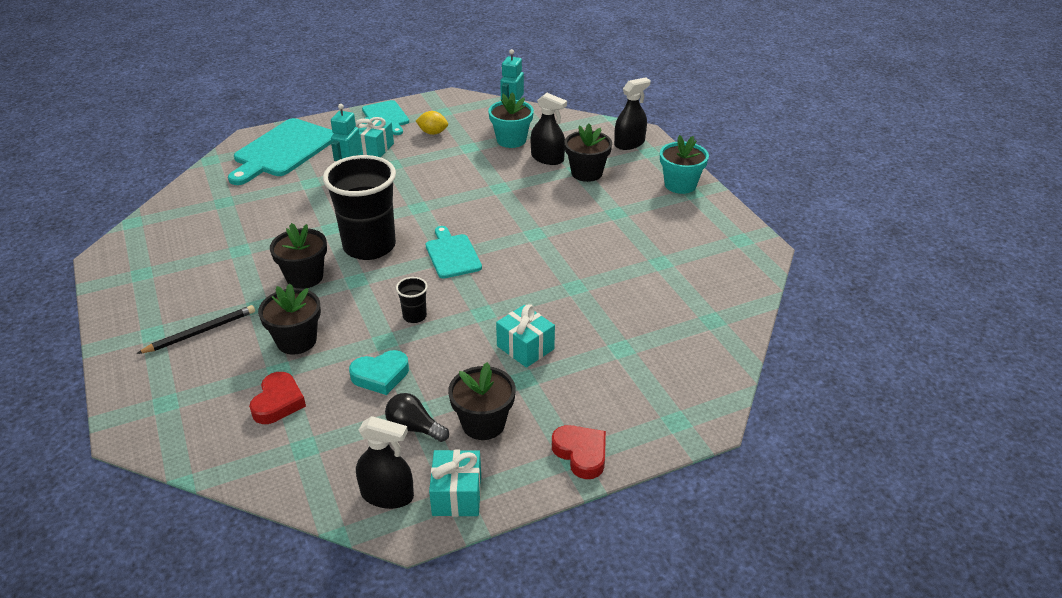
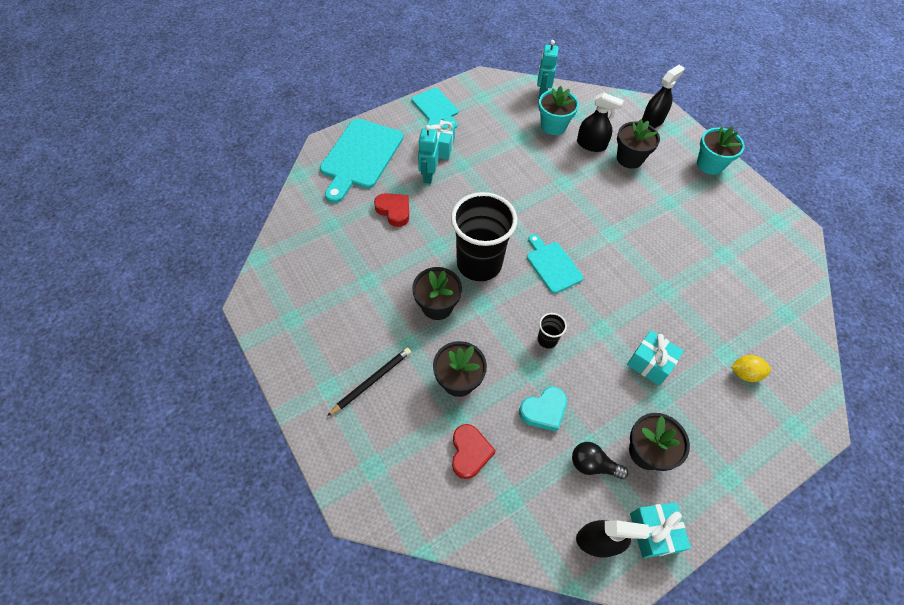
camera: 10 degrees left, 20 degrees up
(433, 133) = (483, 123): yellow lemon -> yellow lemon (744, 373)
(581, 454) = (735, 473): red heart -> red heart (394, 211)

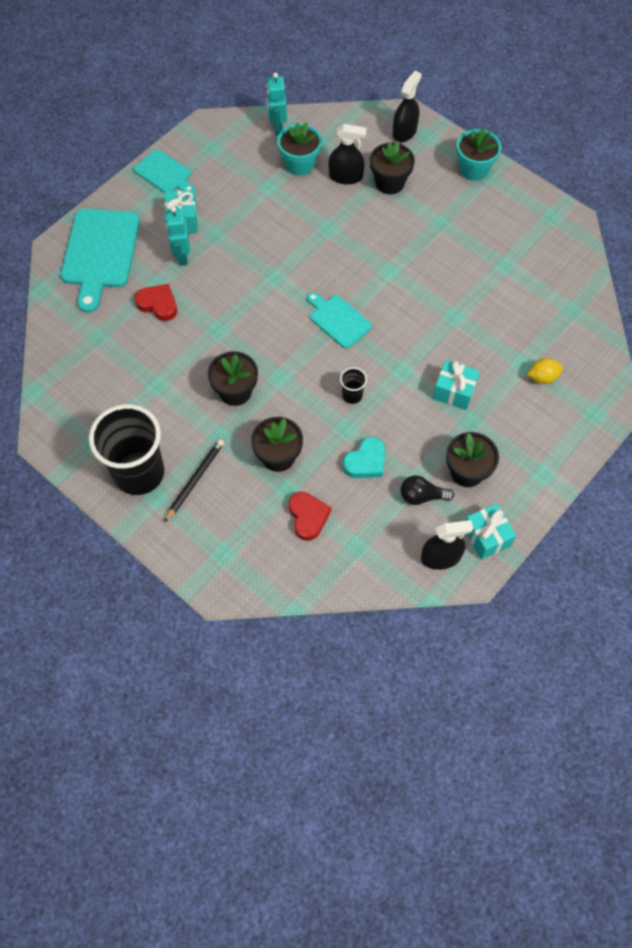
camera: 15 degrees left, 5 degrees up
(479, 264) = (264, 338): black cup -> black cup (139, 473)

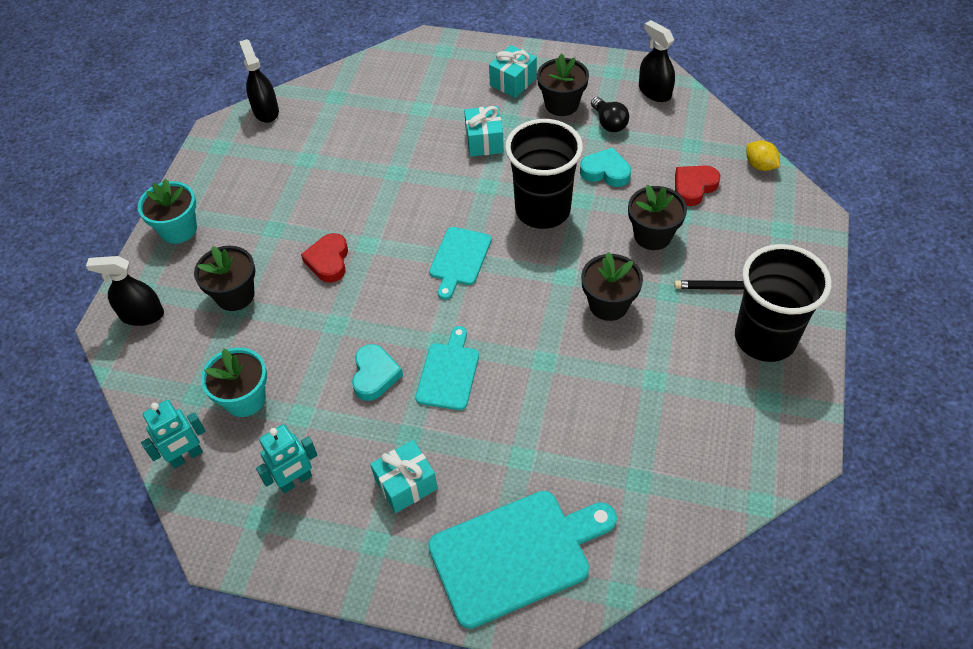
camera: 115 degrees left, 10 degrees down
(158, 304) = (550, 439): red heart -> red heart (328, 261)
(164, 173) = (336, 553): turquoise cutting board -> turquoise cutting board (448, 373)
(182, 256) = (463, 453): turquoise robot -> turquoise robot (295, 481)
(271, 234) = (375, 375): none -> turquoise heart
(346, 176) = (244, 342): black spray bottle -> black spray bottle (266, 111)
(352, 395) = (542, 210): black cup -> black cup, size x2.42
(486, 536) = (612, 73): turquoise gift -> turquoise gift (513, 82)
(542, 377) = (427, 91): yellow lemon -> yellow lemon (760, 165)

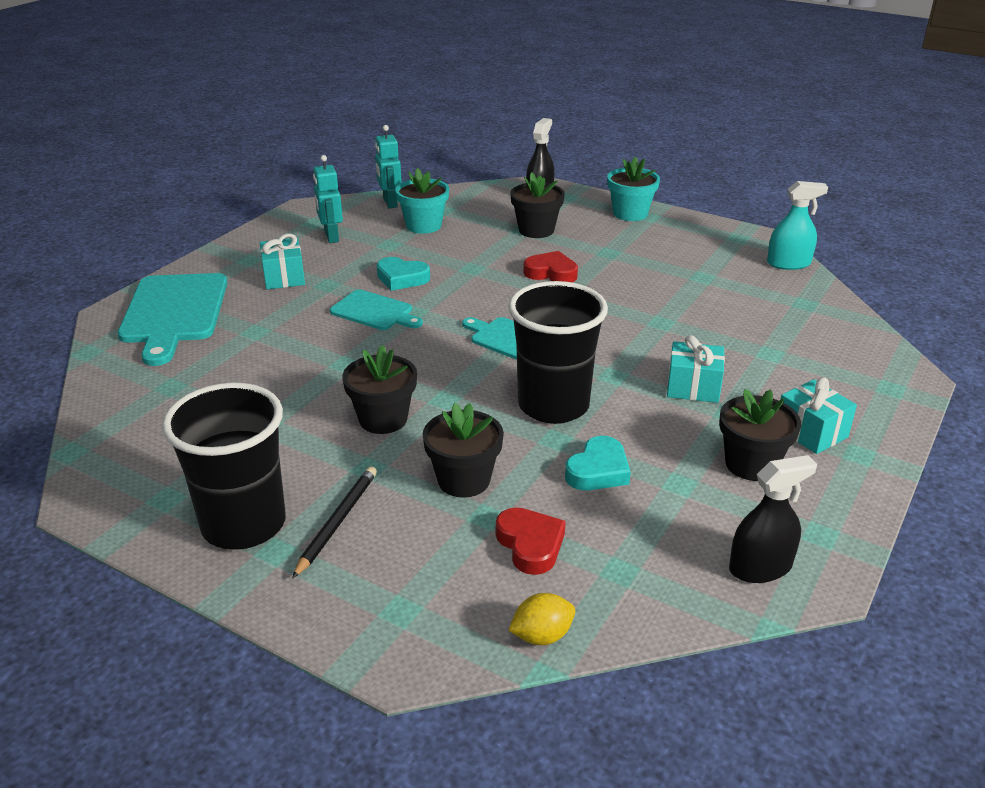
camera: 105 degrees right, 20 degrees down
(266, 111) = (788, 263): black spray bottle -> turquoise spray bottle
(609, 123) = (697, 499): black light bulb -> none

